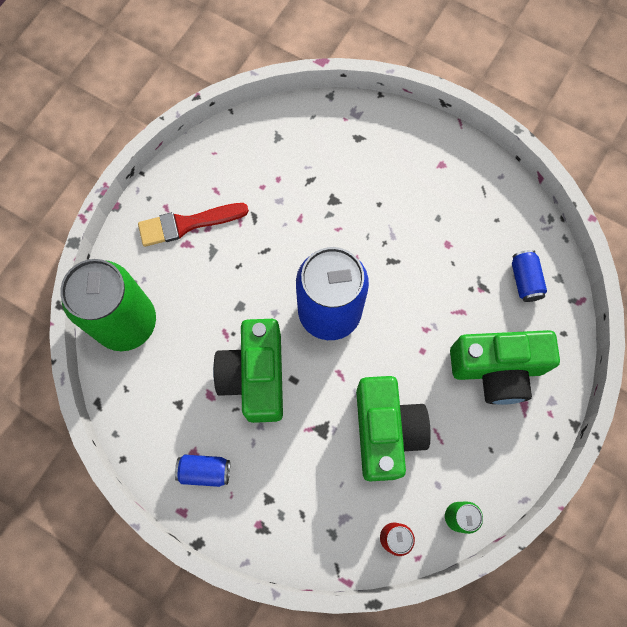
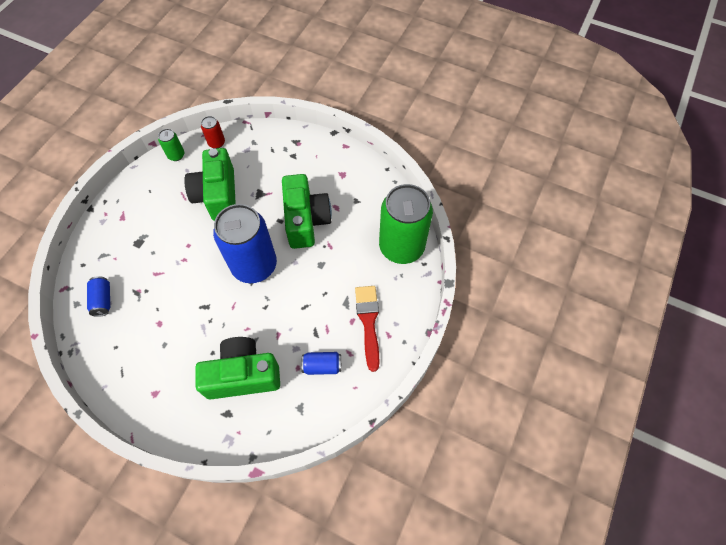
camera: 175 degrees right, 10 degrees down
(187, 224) = (368, 322): red brush -> red brush turned 75 degrees counterclockwise
(205, 471) = (334, 166): blue can -> blue can (322, 366)
(497, 369) = (136, 237): green camera -> green camera (243, 375)

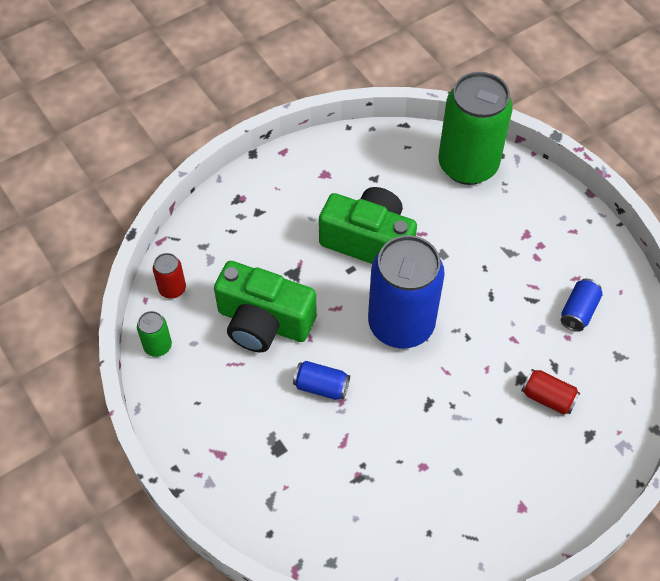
camera: 60 degrees left, 5 degrees down
(103, 300) = (346, 524): blue can -> blue can (321, 386)
(243, 375) = (548, 398): green camera -> red can
(368, 322) = (547, 242): red brush -> none

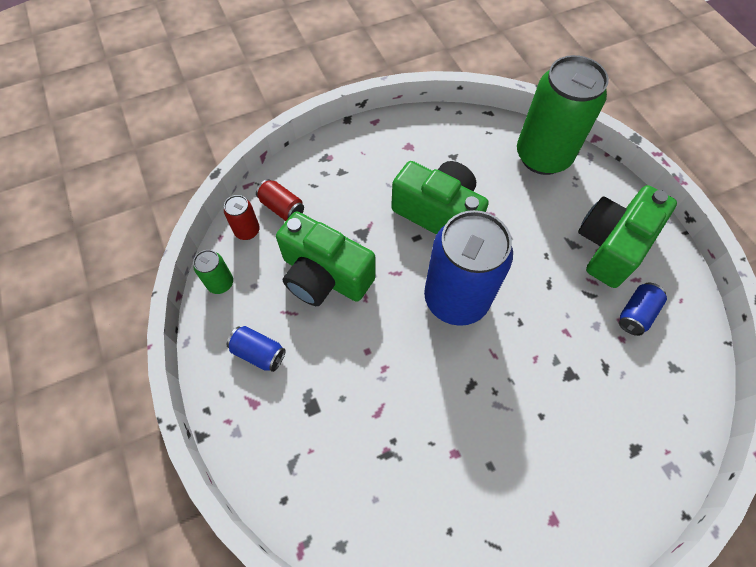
camera: 10 degrees right, 5 degrees up
(321, 386) = (367, 349): blue can -> blue can (259, 353)
(548, 248) = (611, 245): none -> green camera
(548, 398) = (595, 400): red can -> red can (282, 208)

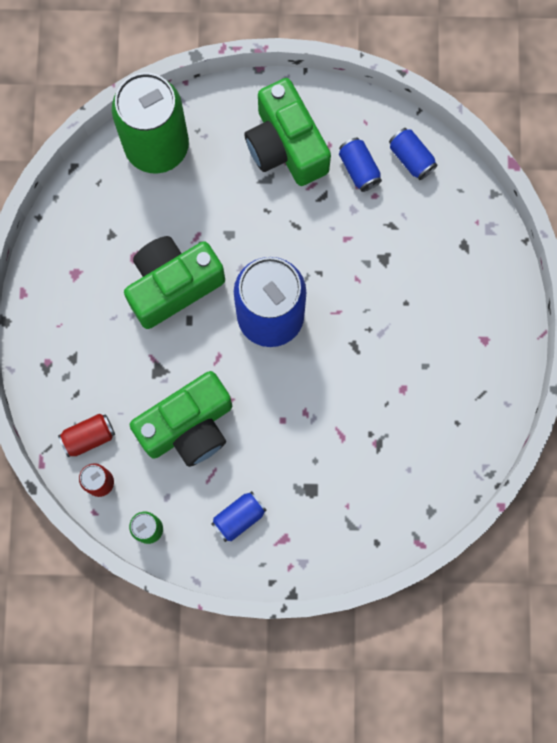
camera: 65 degrees left, 15 degrees up
(680, 356) = (411, 158): none -> blue can

